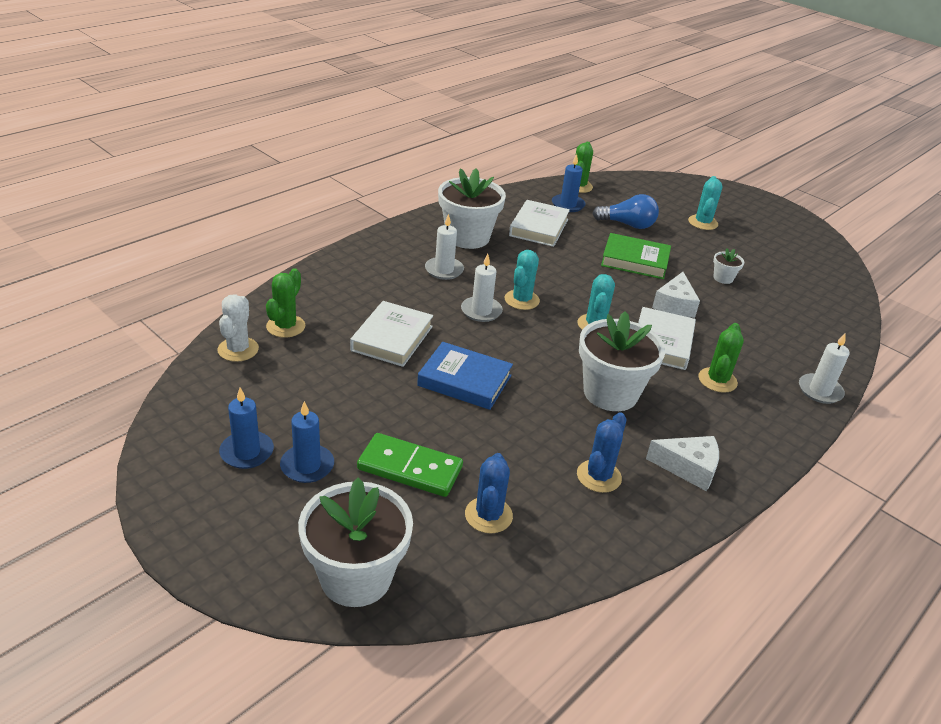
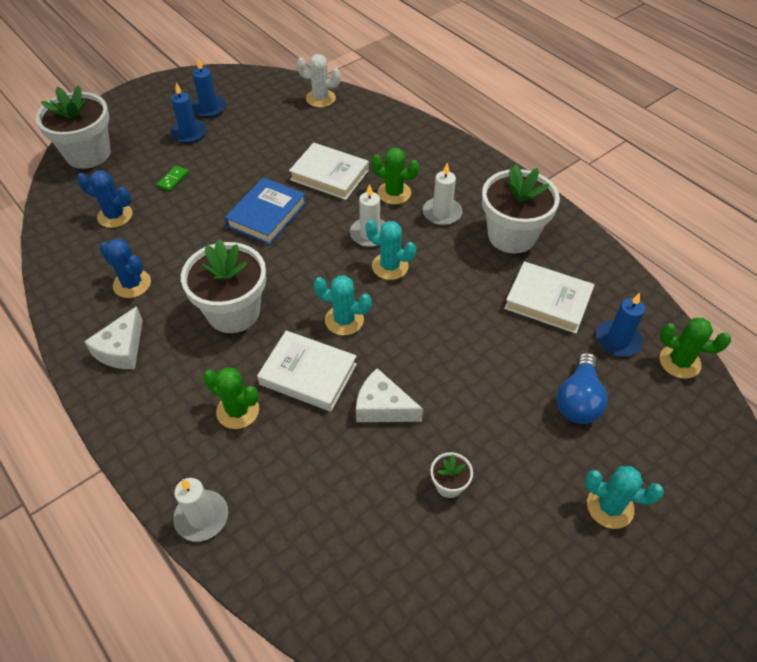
camera: 100 degrees right, 15 degrees up
(285, 326) = (349, 119): green cactus -> green cactus (394, 193)
(410, 468) = (173, 179): green domino -> green domino, size x0.46
(635, 260) = (482, 387): green book -> none

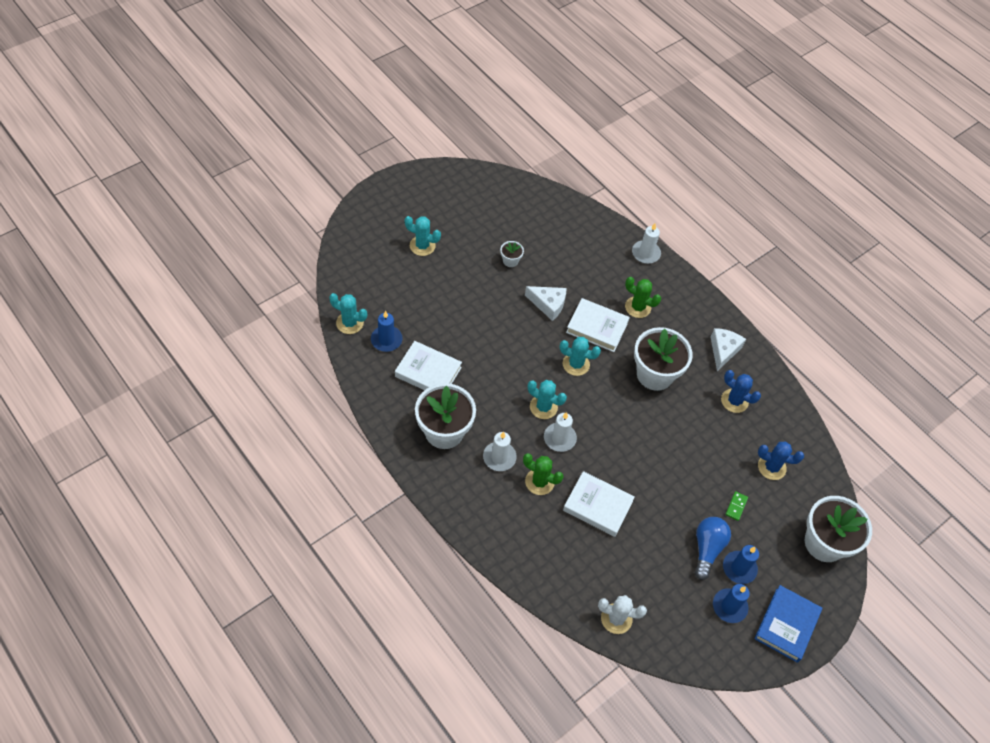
camera: 175 degrees right, 5 degrees up
(266, 215) = (646, 462): blue book -> blue book (786, 625)
(578, 400) = (424, 302): blue light bulb -> blue light bulb (707, 549)
(679, 362) = (350, 323): green cactus -> turquoise cactus

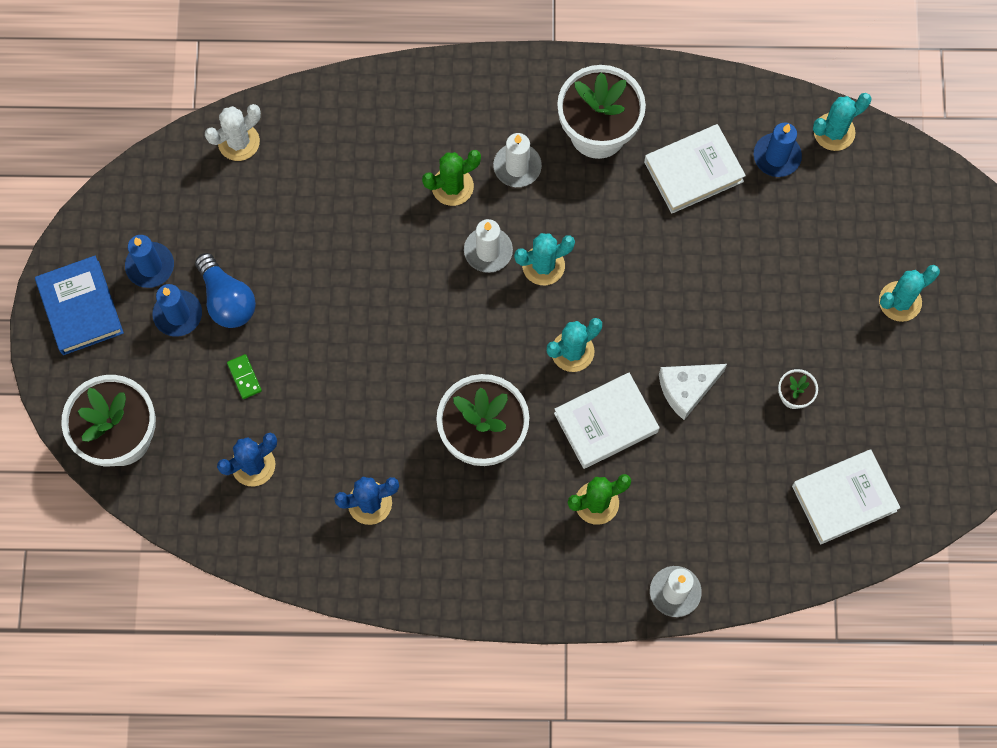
camera: 135 degrees right, 15 degrees up
(597, 506) = (373, 225): white book -> white book (844, 498)
(723, 351) = (447, 557): white cheese -> none

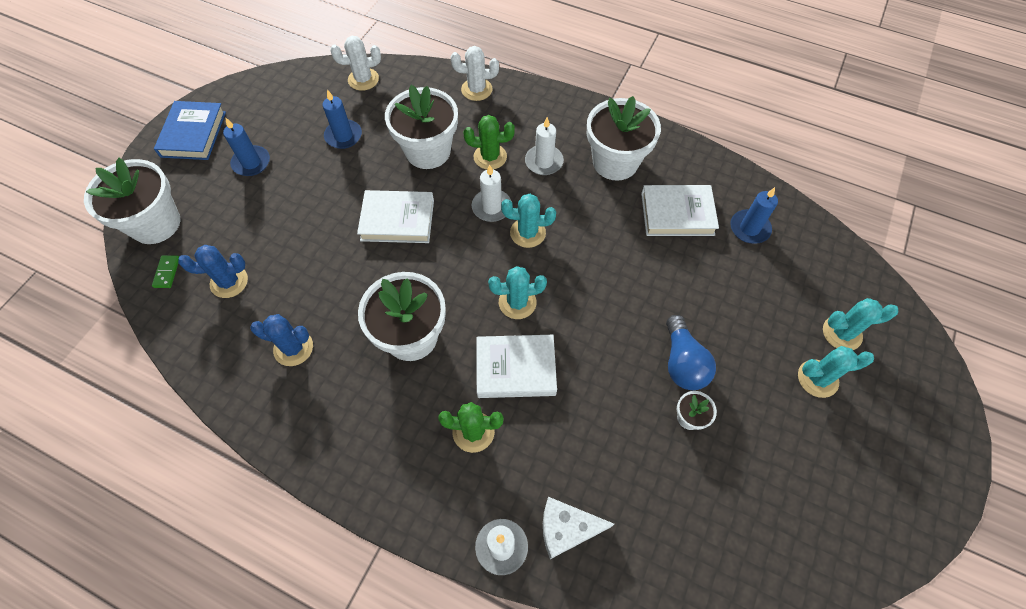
camera: 25 degrees right, 10 degrees down
(150, 266) = (255, 127): blue candle -> blue candle (343, 136)
(227, 300) = (290, 166): blue light bulb -> blue light bulb (682, 362)
(244, 377) = (266, 220): green domino -> green domino (167, 272)
(376, 210) = (428, 151): none -> white flower pot
(387, 98) = (476, 89): none -> white cactus
(687, 389) = (597, 371): white cheese -> white cheese (566, 528)
(834, 132) = (804, 229): turquoise cactus -> turquoise cactus (842, 333)
(844, 498) = (701, 532): white book -> white book (397, 220)

